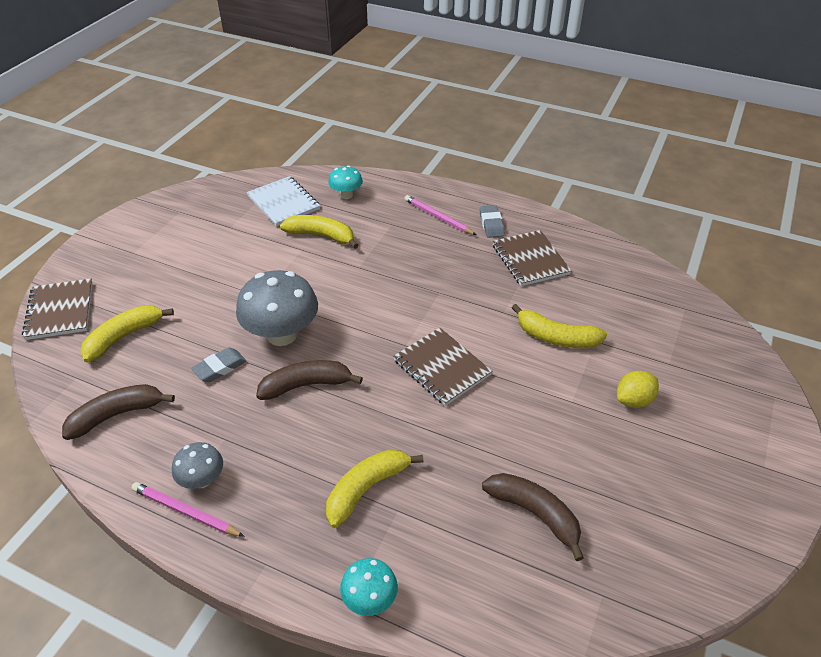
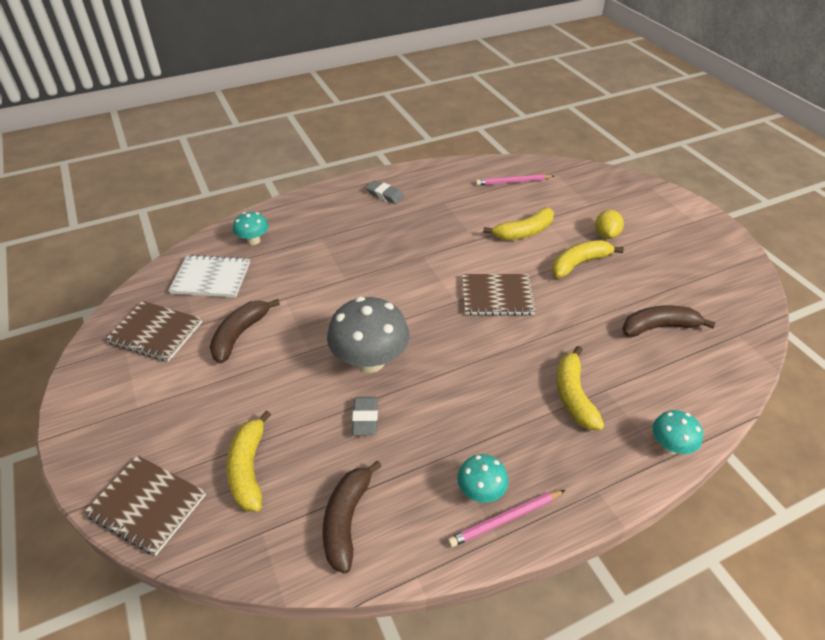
camera: 50 degrees left, 0 degrees up
(202, 480) = (480, 491): grey mushroom -> turquoise mushroom
(306, 385) = (440, 375): brown banana -> brown banana (240, 335)
(321, 236) = (283, 279): yellow banana -> yellow banana (579, 264)
(438, 217) = (345, 212): pink pencil -> pink pencil (513, 182)
(530, 260) = (441, 200): brown notebook -> brown notebook (155, 333)

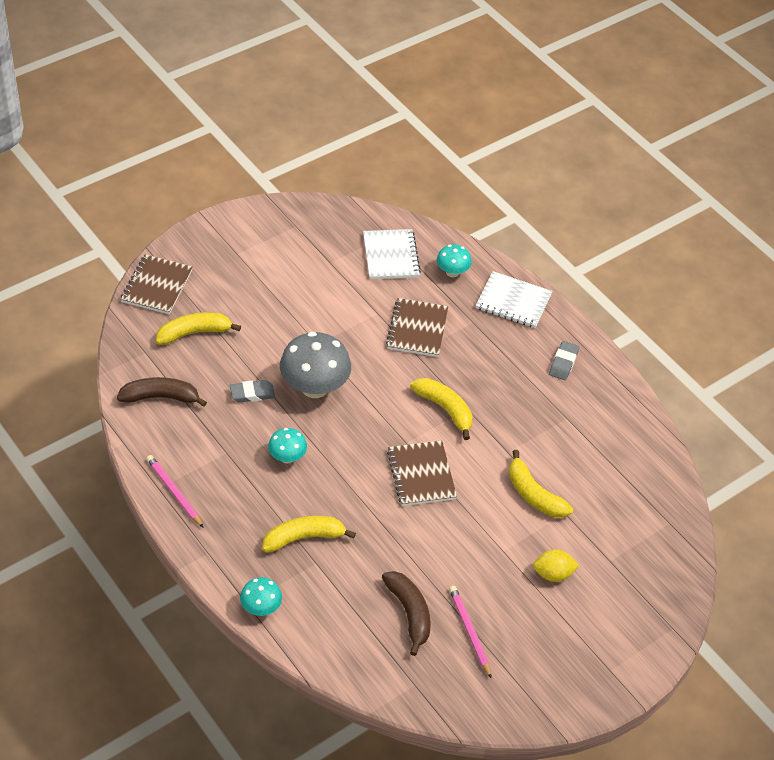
camera: 75 degrees right, 5 degrees up
(155, 333) = (315, 240): brown notebook -> brown notebook (417, 329)
(240, 335) = (325, 294): brown banana -> none
(306, 210) = (513, 302): none -> white notebook
(480, 491) = (196, 475): turquoise mushroom -> turquoise mushroom (287, 457)
(513, 182) = (632, 481): pink pencil -> pink pencil (470, 632)
(579, 264) = (492, 546): yellow banana -> yellow banana (445, 409)

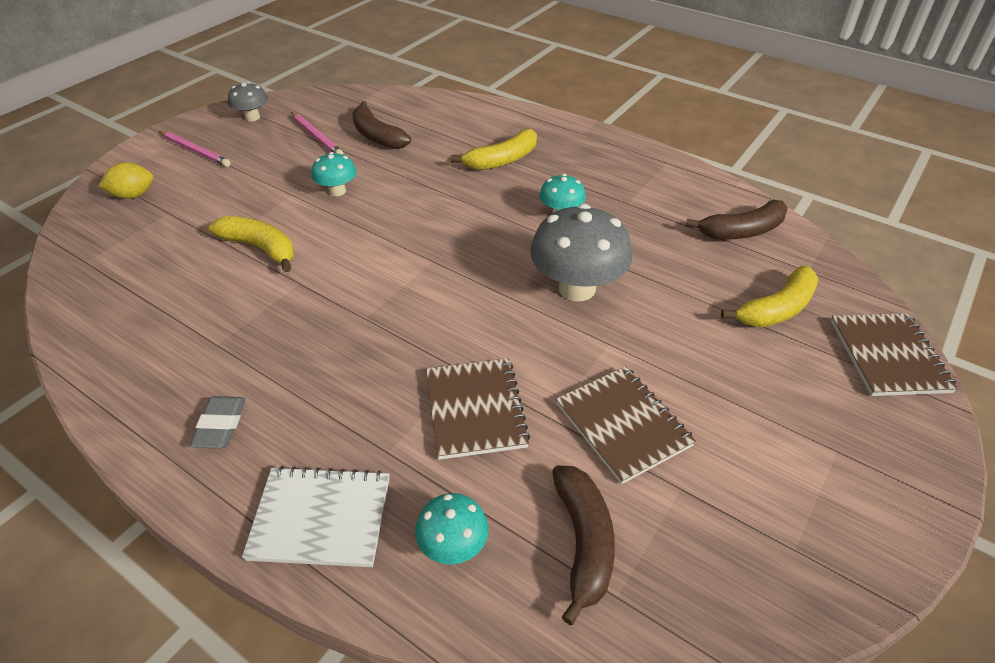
camera: 165 degrees right, 5 degrees down
(174, 492) = (649, 162): pink pencil -> pink pencil (195, 151)
(252, 394) = (645, 261): grey eraser -> none
(261, 608) = (511, 113): turquoise mushroom -> turquoise mushroom (337, 191)
(391, 256) = (583, 542): white notebook -> brown banana
(421, 475) = (402, 234): brown notebook -> brown notebook (623, 424)
(445, 409) = (395, 309): yellow banana -> none
(533, 690) = (252, 117): none -> grey mushroom
(553, 574) = (235, 189): yellow lemon -> yellow lemon (133, 195)

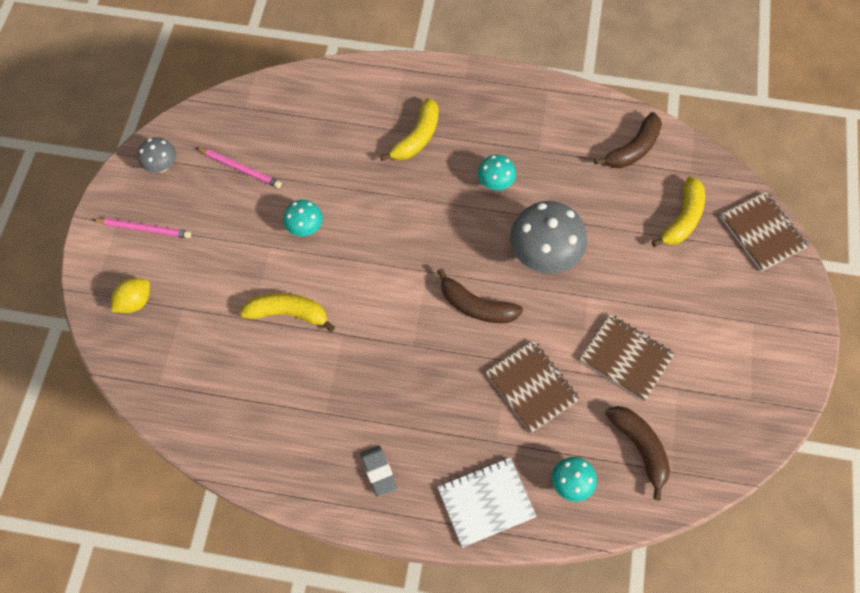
camera: 25 degrees left, 20 degrees up
(377, 136) = (293, 147): brown banana -> brown banana (476, 306)

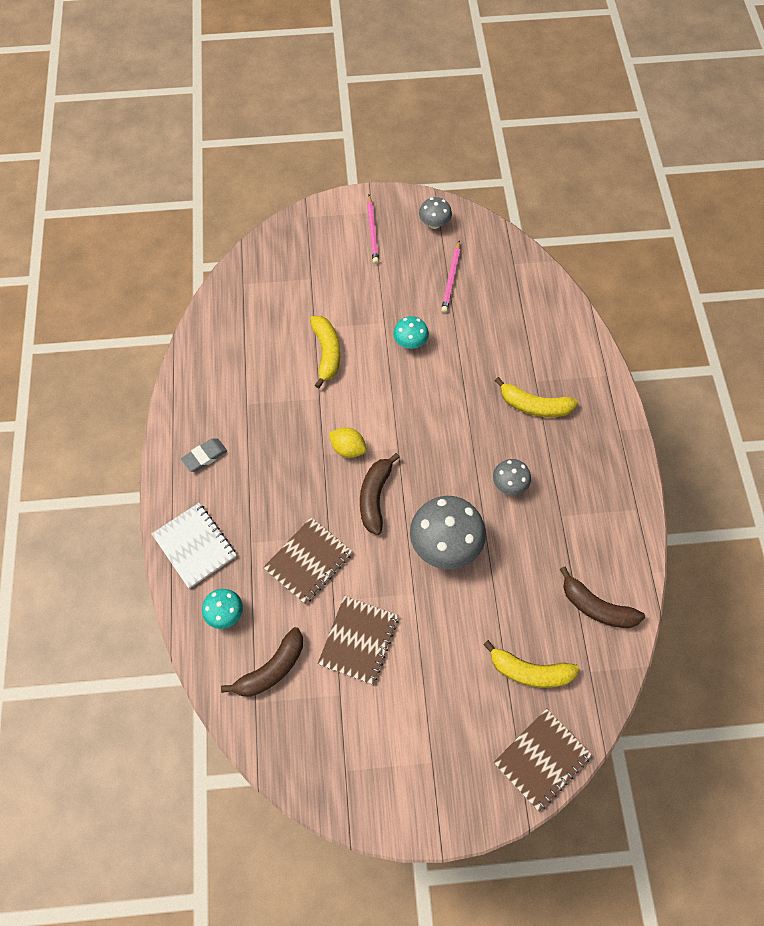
camera: 75 degrees right, 0 degrees up
(135, 302) = (307, 246): yellow lemon -> yellow lemon (348, 448)
(495, 183) = (509, 484): turquoise mushroom -> grey mushroom

